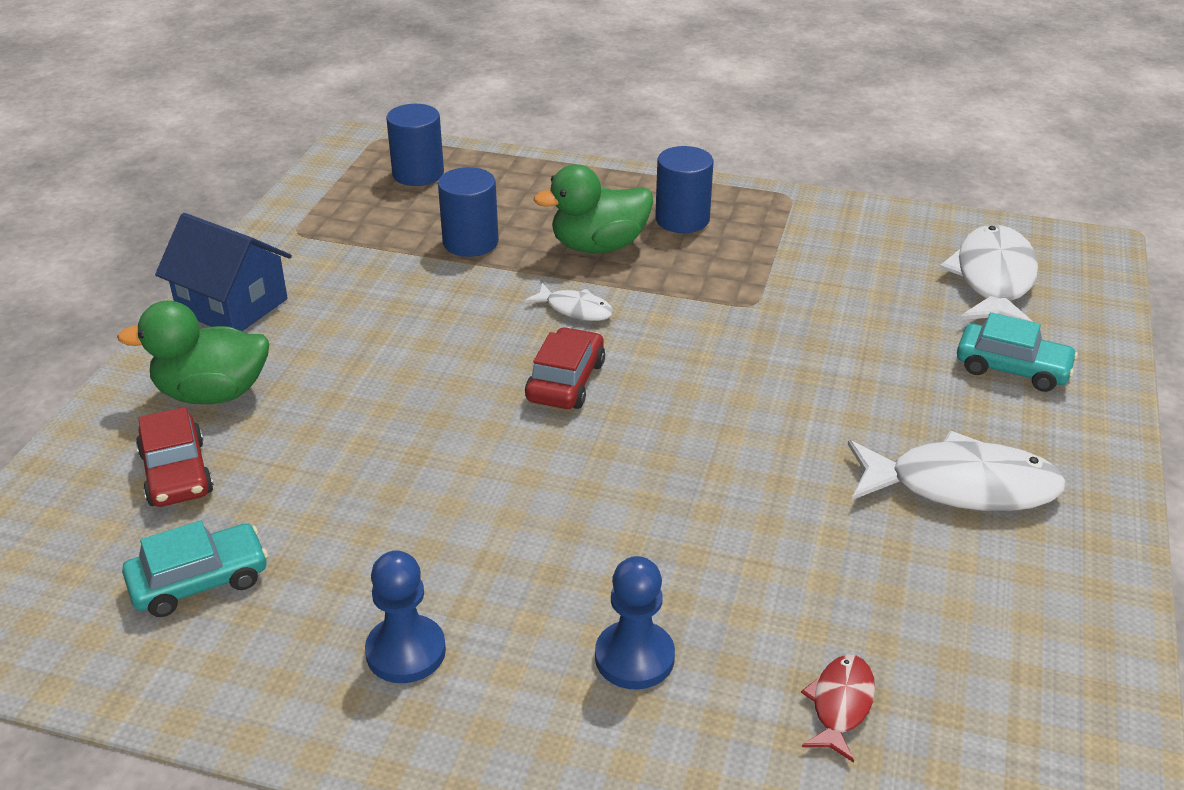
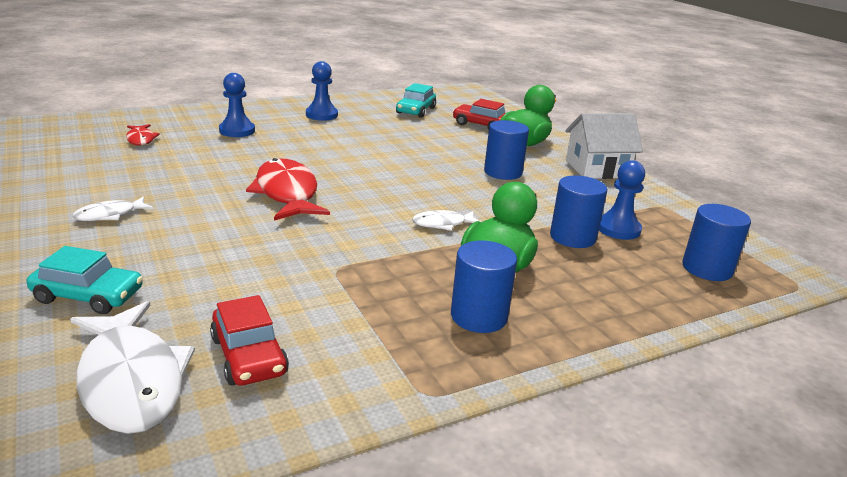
camera: 135 degrees right, 10 degrees down
(232, 306) = (596, 169): blue house -> white house
(364, 352) = (503, 172): none -> blue cylinder
(405, 231) = (618, 229): none -> blue pawn
(565, 381) = (389, 191): red car -> red car (249, 356)
(702, 434) = (287, 193): none -> red fish
(961, 486) = (109, 215): white fish -> white fish, size x0.51
(1012, 368) = (88, 296): turquoise car -> turquoise car turned 150 degrees counterclockwise

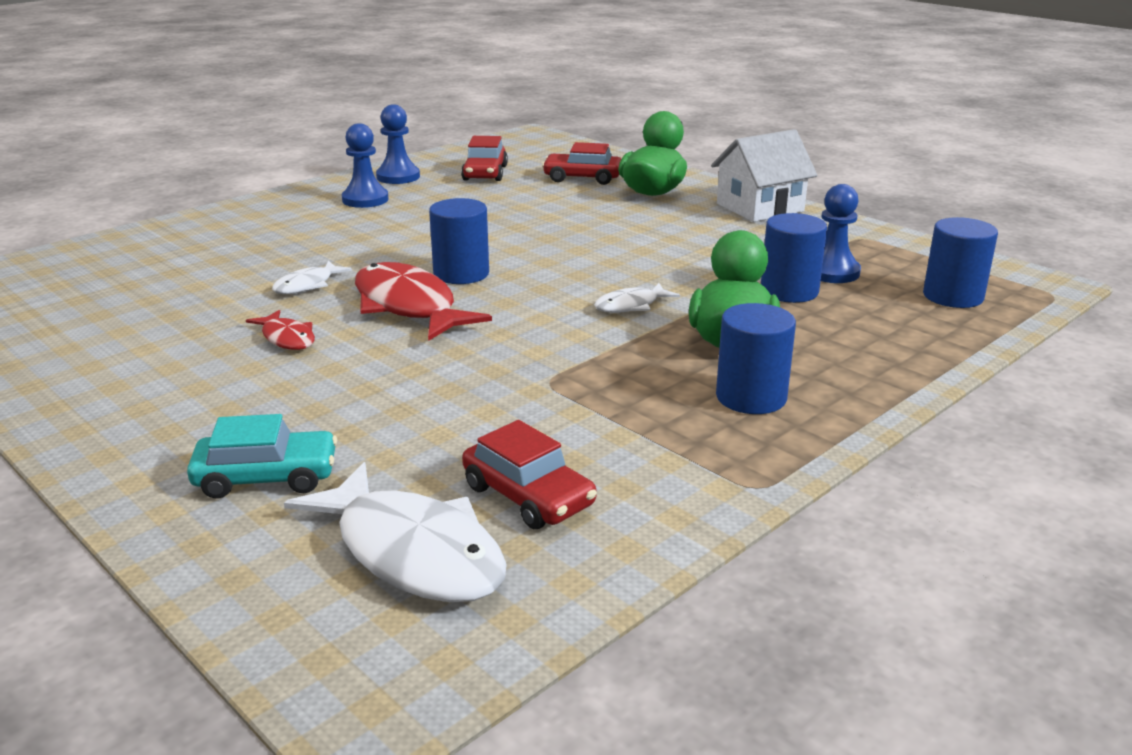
camera: 15 degrees left, 0 degrees up
(109, 215) = (197, 379): white fish -> white fish (307, 285)
(141, 139) = (142, 275): red fish -> red fish (287, 338)
(237, 131) = (268, 240): blue pawn -> blue pawn (398, 177)
(416, 110) = (485, 173): turquoise car -> red car
(503, 172) = (654, 232): blue cylinder -> blue cylinder (461, 274)

